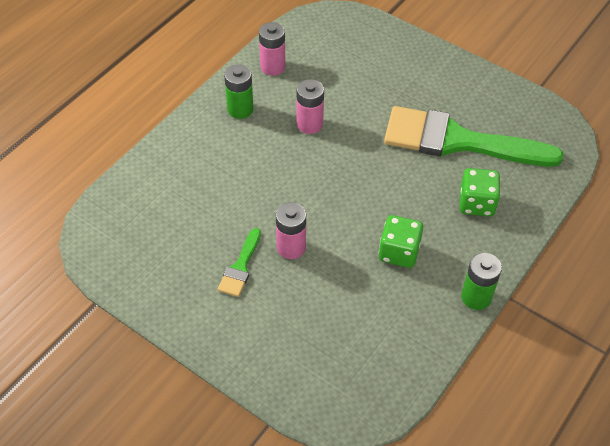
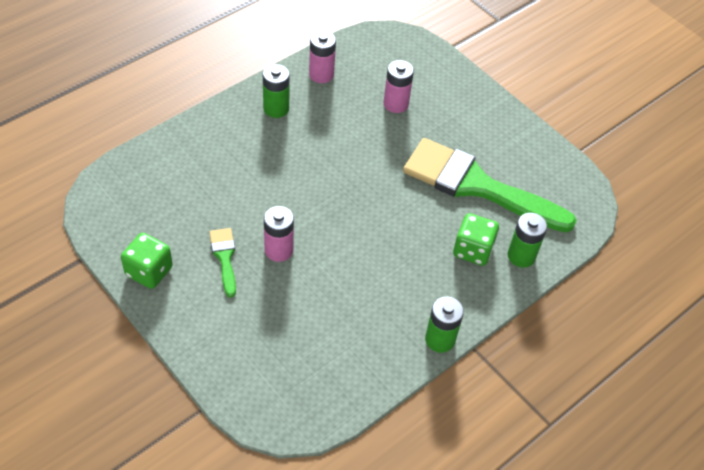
camera: 10 degrees right, 0 degrees up
(240, 267) = (224, 257): green brush -> green brush turned 135 degrees clockwise
(309, 124) = (337, 137): pink battery -> pink battery (396, 104)
(399, 252) = (380, 279): green dice -> green dice (149, 271)
(523, 198) = (521, 256): none -> green battery

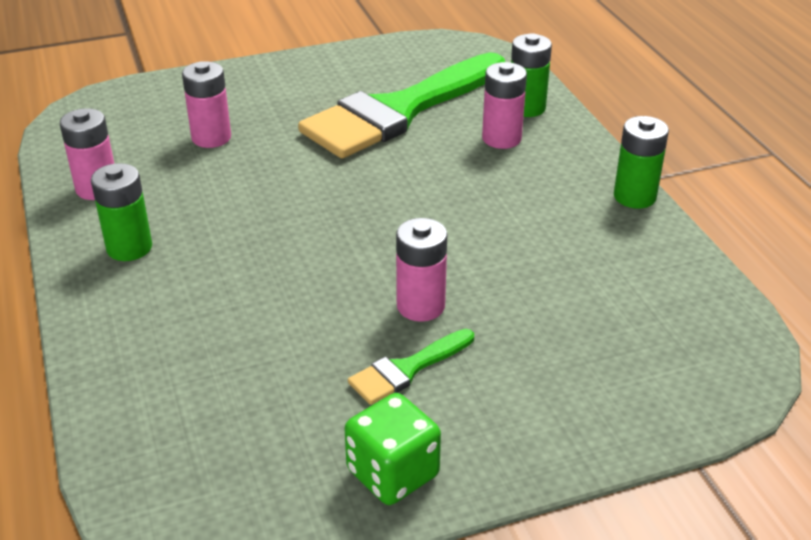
camera: 65 degrees left, 15 degrees down
(224, 257) = (407, 369): green brush -> green brush turned 45 degrees counterclockwise
(473, 250) = (501, 138): green dice -> pink battery

